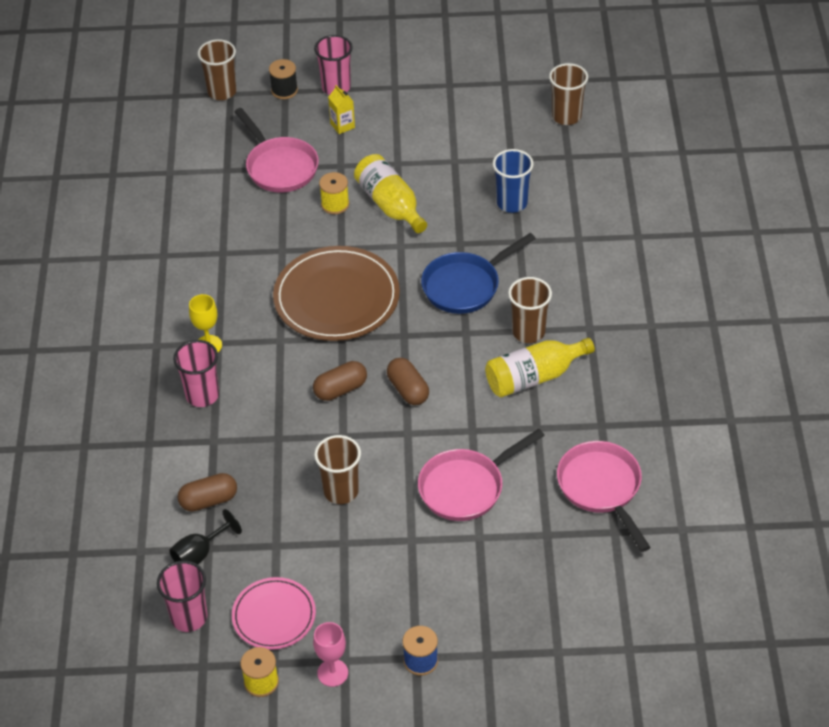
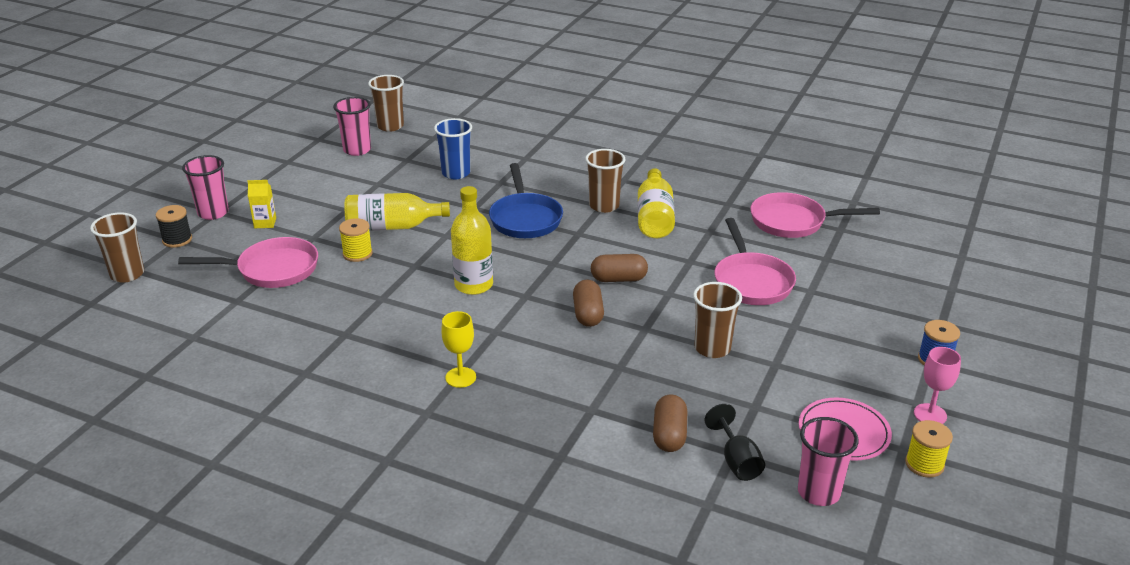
camera: 65 degrees left, 15 degrees down
(202, 395) = (524, 400): pink cup -> pink cup (357, 150)
(336, 298) = (474, 285): brown plate -> yellow bottle

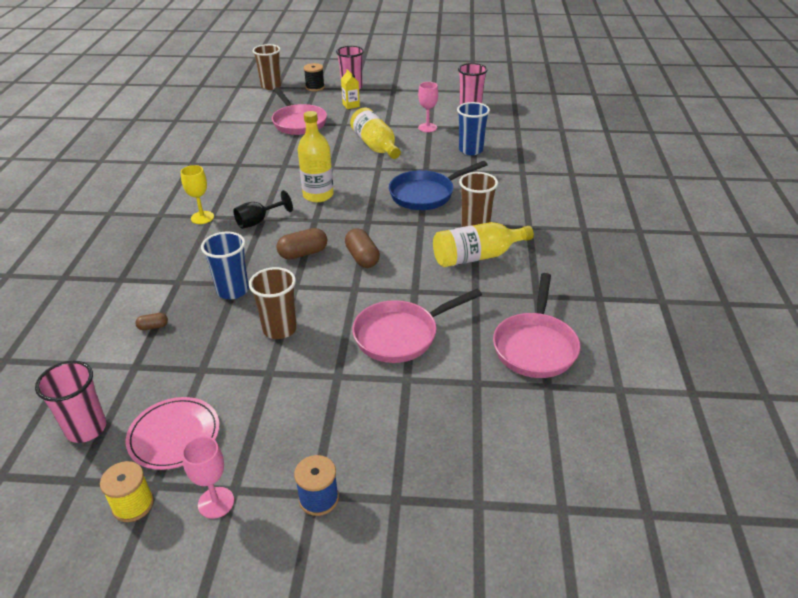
camera: 70 degrees right, 5 degrees up
(357, 254) = (333, 143): yellow spool -> none
(380, 186) = (427, 127): none -> pink goblet
(390, 126) = (517, 109): brown cup -> none
(631, 371) = (232, 290): none -> blue cup
(669, 435) = (153, 327): brown capsule -> brown capsule, size x0.53
(737, 461) = (124, 370): black goblet -> black goblet (258, 221)
(793, 222) = (535, 346): pink pan -> pink pan turned 150 degrees counterclockwise

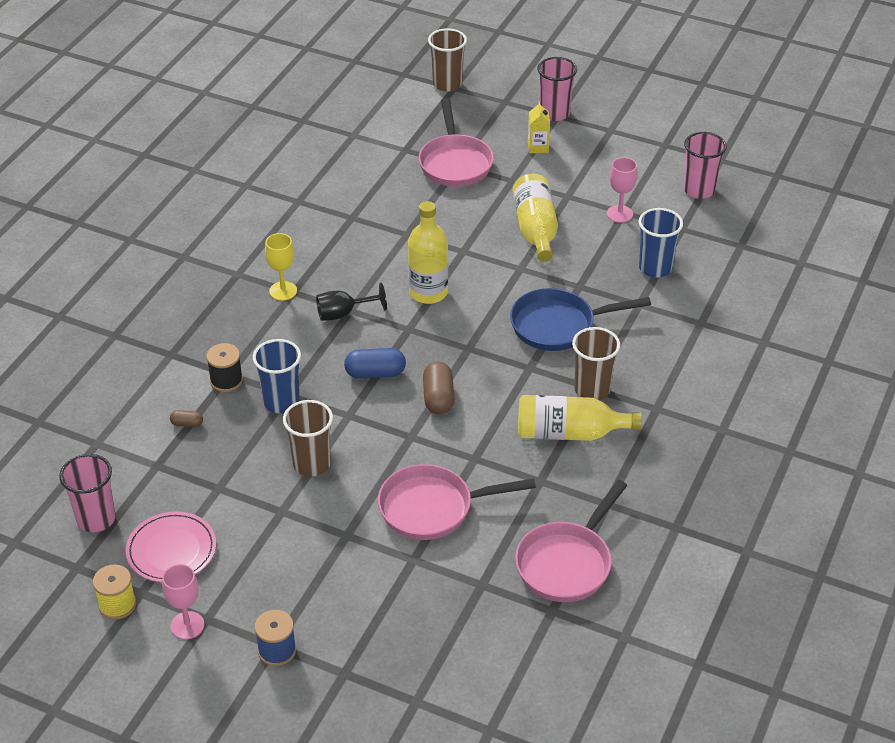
camera: 20 degrees right, 5 degrees up
(303, 253) = (375, 373): brown capsule -> blue capsule
(315, 87) = (505, 100): black spool -> black spool (226, 380)

